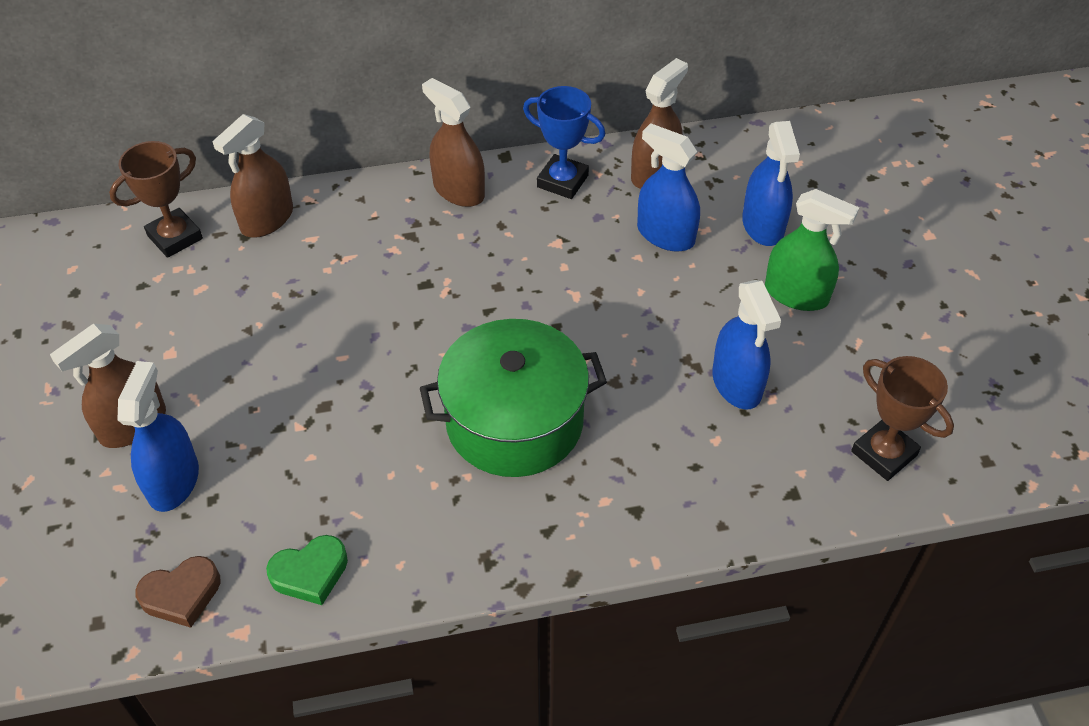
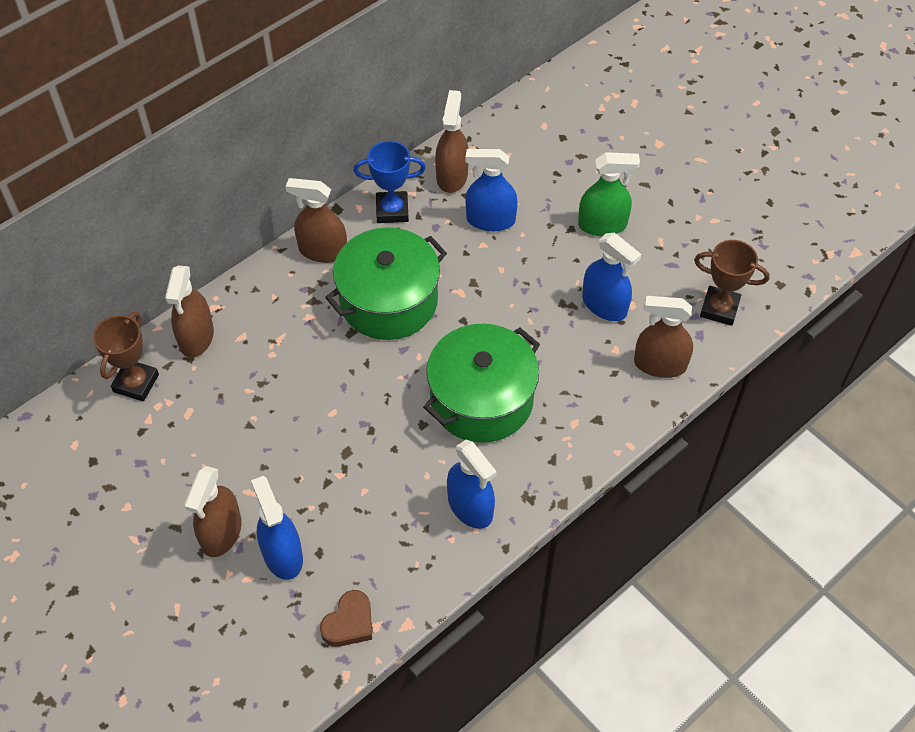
camera: 30 degrees left, 5 degrees up
(310, 573) = (423, 565): green heart -> none
(489, 270) = (388, 301): none -> green pot
(760, 483) = (660, 364): none -> brown spray bottle
(763, 225) = (550, 184): blue spray bottle -> blue spray bottle (470, 507)

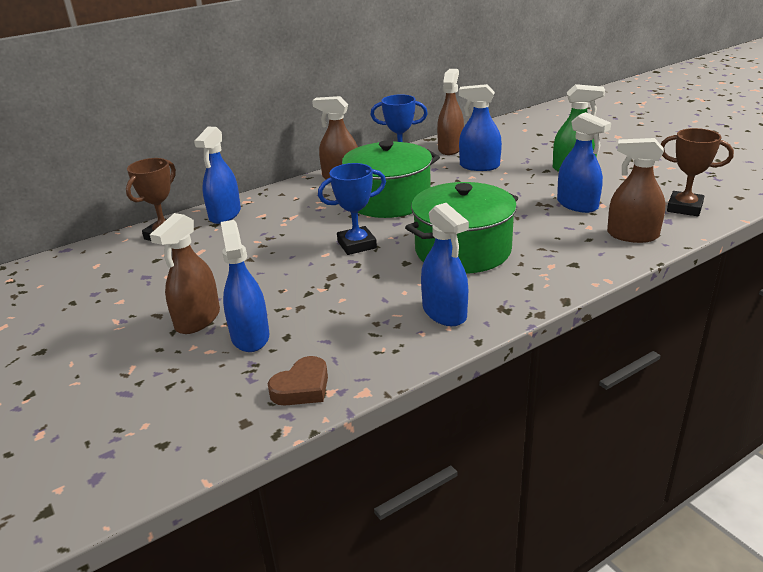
camera: 10 degrees right, 25 degrees down
(196, 337) = (225, 214): brown spray bottle -> blue spray bottle
(364, 393) = (357, 245): none -> blue trophy

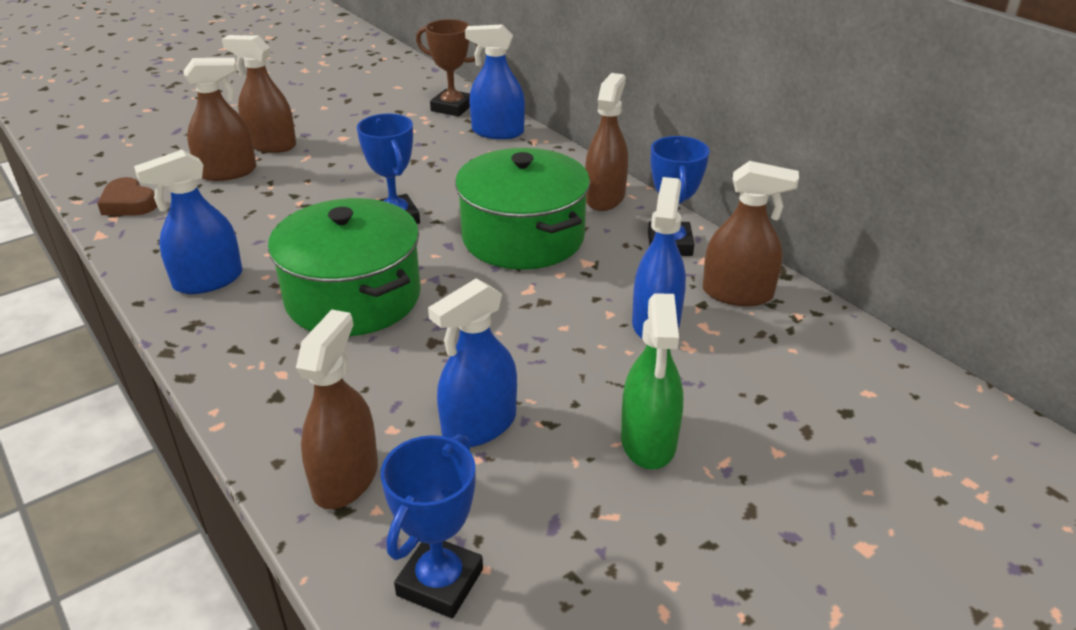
camera: 85 degrees right, 5 degrees up
(250, 336) = (227, 172): blue spray bottle -> brown spray bottle
(684, 208) = (440, 582): brown trophy -> blue trophy

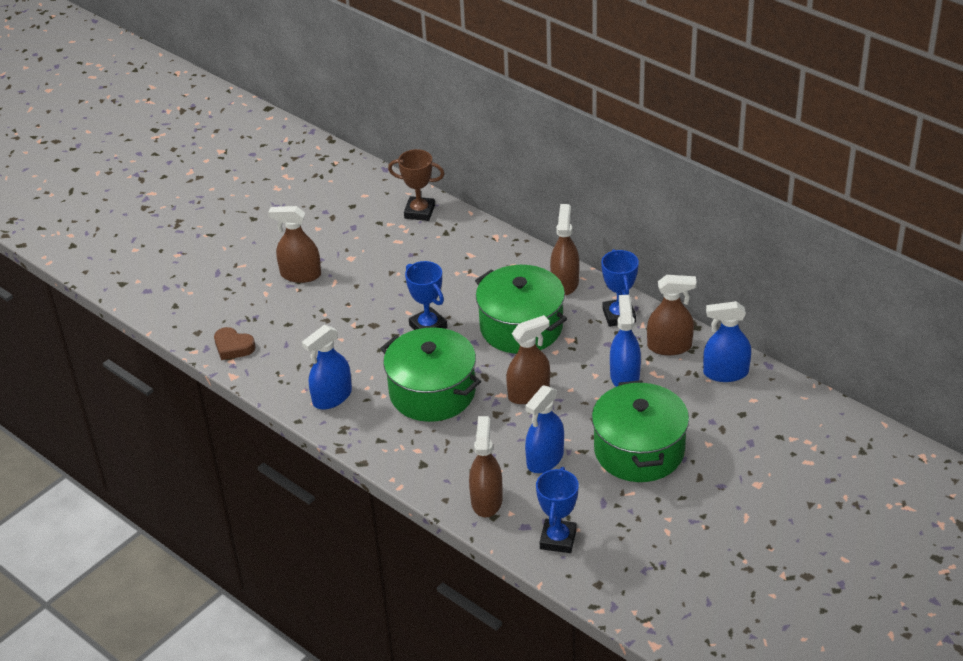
camera: 10 degrees left, 5 degrees up
(227, 172) = (285, 306): brown spray bottle -> brown spray bottle (528, 393)
(497, 132) = (465, 232): blue spray bottle -> blue spray bottle (725, 373)
(648, 441) = (639, 450): green spray bottle -> green pot

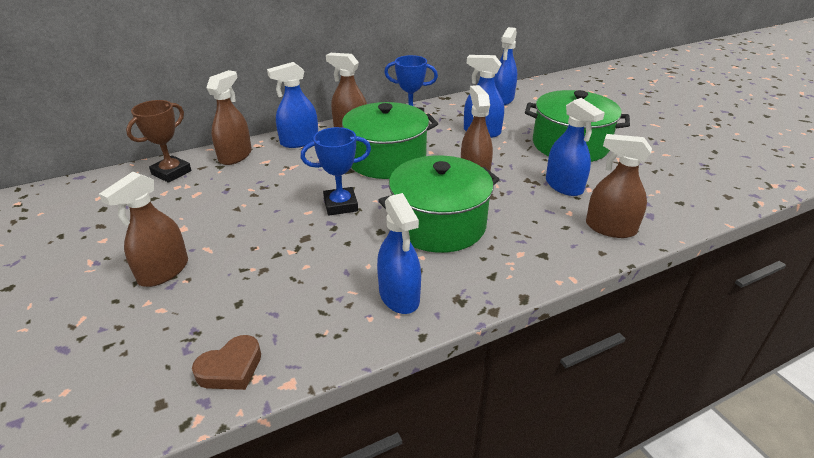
camera: 70 degrees left, 5 degrees down
(518, 259) = (299, 141): none -> blue spray bottle
(558, 539) = (670, 202): blue trophy -> none
(669, 346) = (460, 110): brown spray bottle -> brown spray bottle (235, 156)

